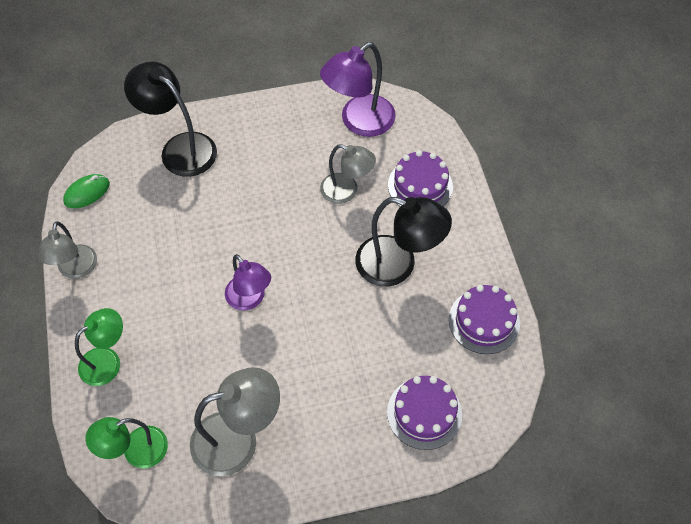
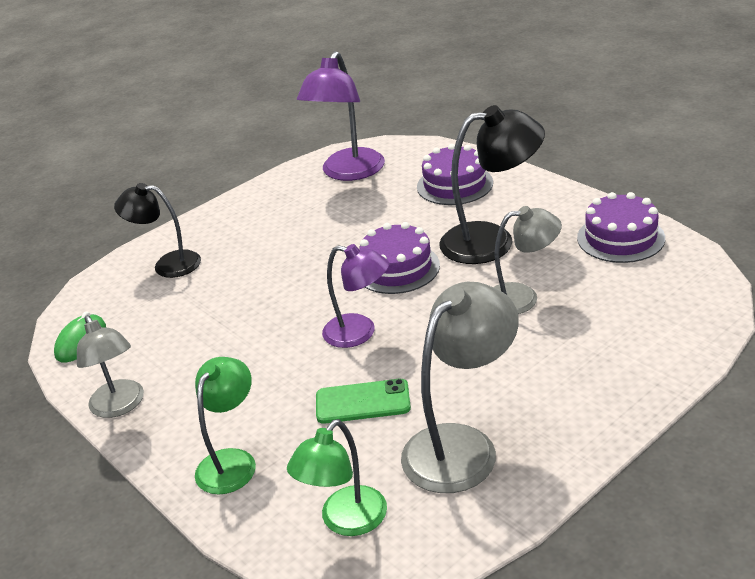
camera: 25 degrees left, 25 degrees down
(180, 148) = (168, 264): black lamp -> black lamp, size x0.66
(209, 363) = (363, 402): none -> green phone
(346, 191) = (384, 218): grey lamp -> grey lamp (522, 297)
(424, 413) = (640, 324): purple cake -> purple cake (397, 268)

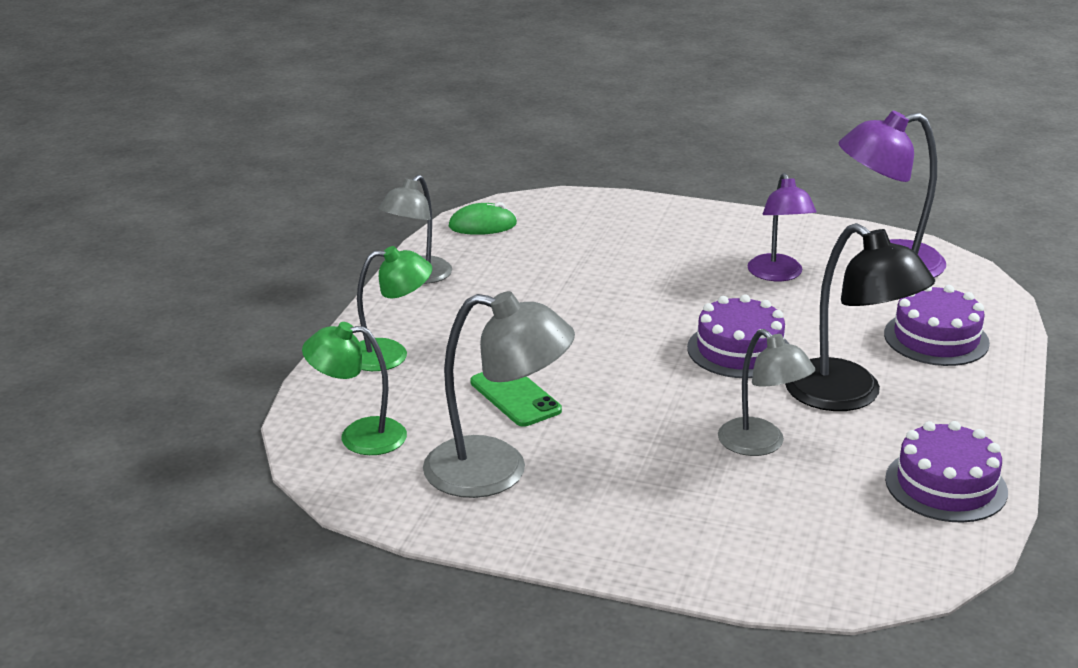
camera: 55 degrees right, 5 degrees down
(168, 264) = (625, 223): black lamp -> none
(359, 333) = (613, 362): purple lamp -> purple lamp (778, 275)

